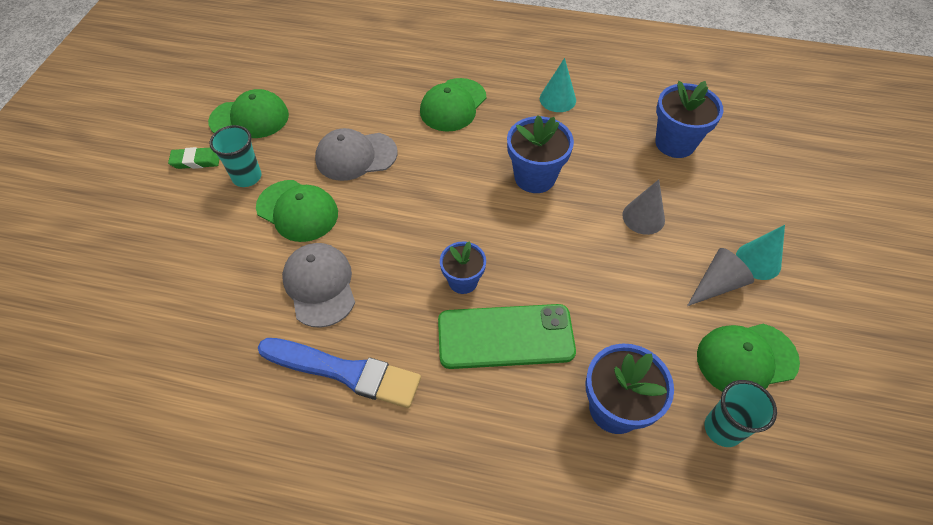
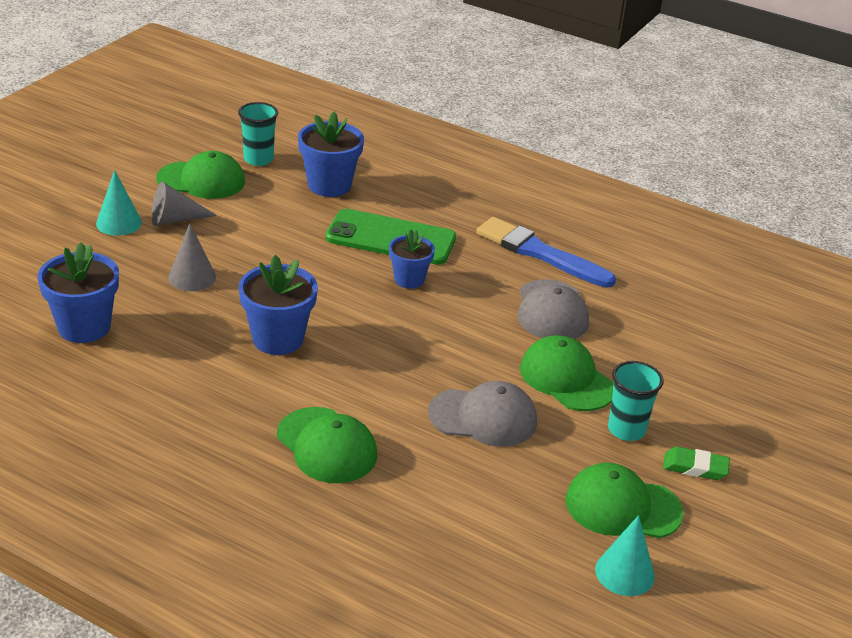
camera: 165 degrees left, 20 degrees down
(453, 105) = (327, 446): green cap -> green cap turned 90 degrees clockwise
(557, 99) = (179, 414): turquoise cone -> turquoise cone (624, 573)

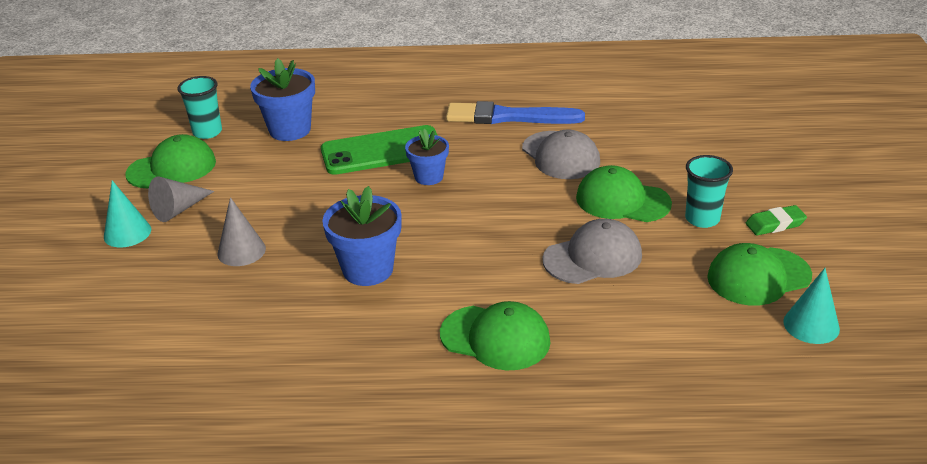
camera: 25 degrees left, 0 degrees up
(84, 327) = (180, 337): blue flower pot -> none

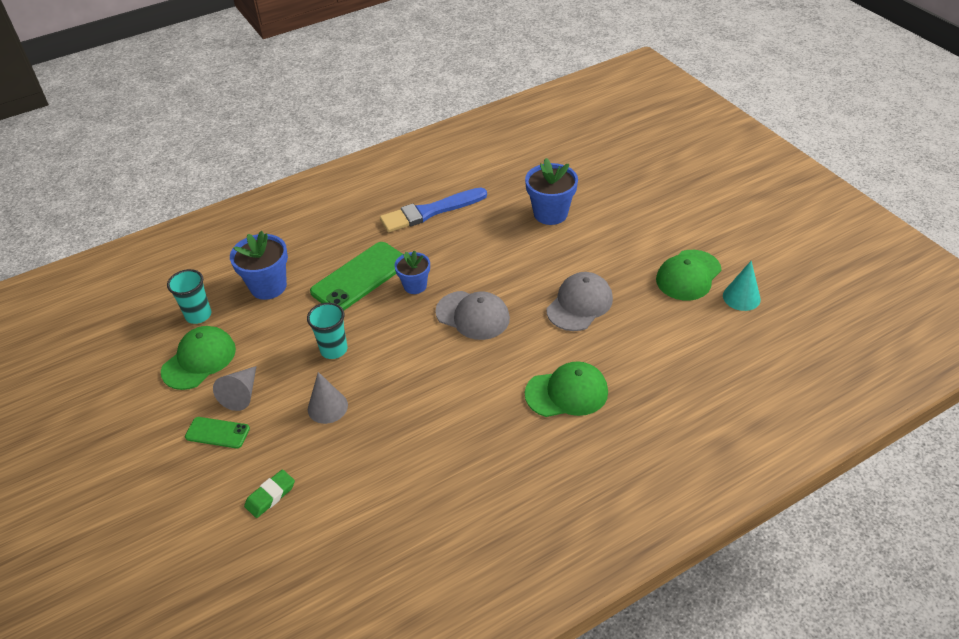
camera: 30 degrees left, 10 degrees up
(127, 233) = (217, 433): turquoise cone -> green phone
(368, 269) = (437, 380): blue flower pot -> blue flower pot (550, 213)
(560, 155) = (494, 231): grey cap -> grey cap (473, 315)
(622, 200) = (564, 252): green cap -> none
(702, 219) = (624, 246): turquoise cup -> turquoise cup (334, 350)
(775, 224) = (670, 232): green eraser -> green eraser (270, 496)

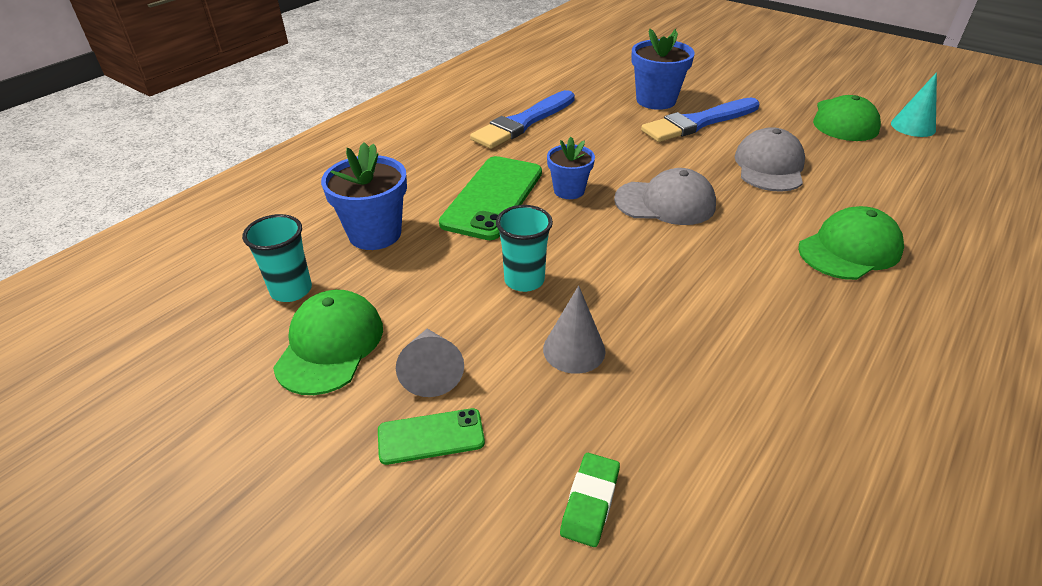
camera: 25 degrees left, 5 degrees down
(564, 246) = (698, 122): none -> blue brush

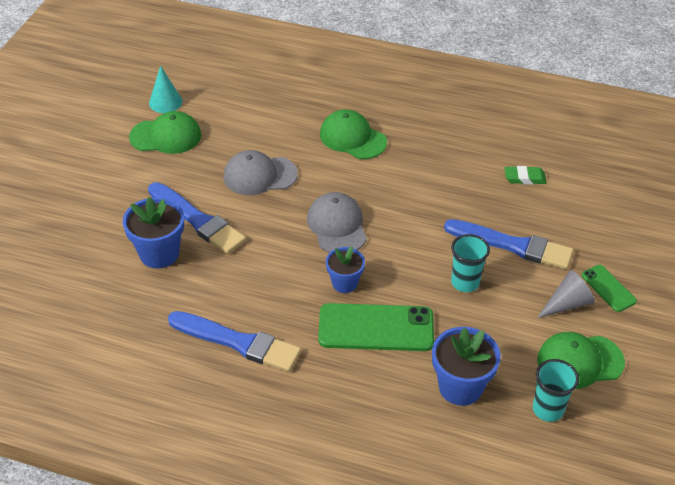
camera: 110 degrees left, 5 degrees up
(574, 350) = (512, 245): grey cone -> blue brush
(590, 502) = (602, 221): green eraser -> green eraser (524, 178)

